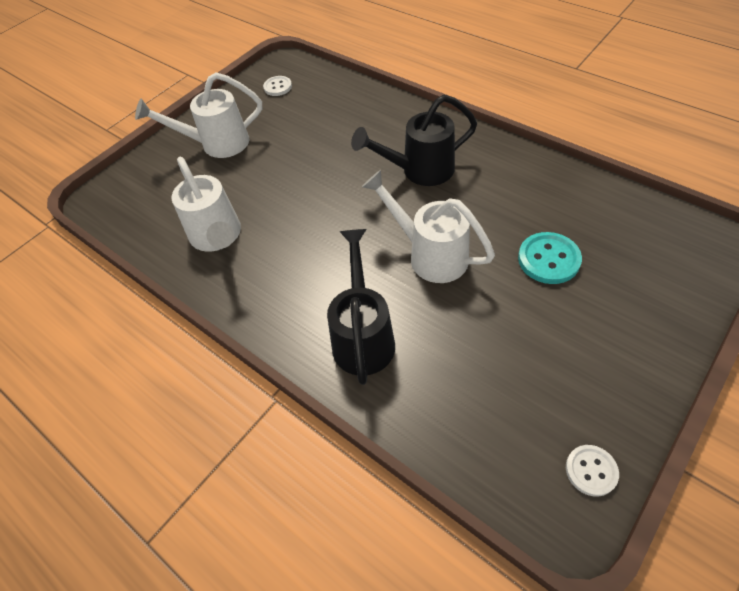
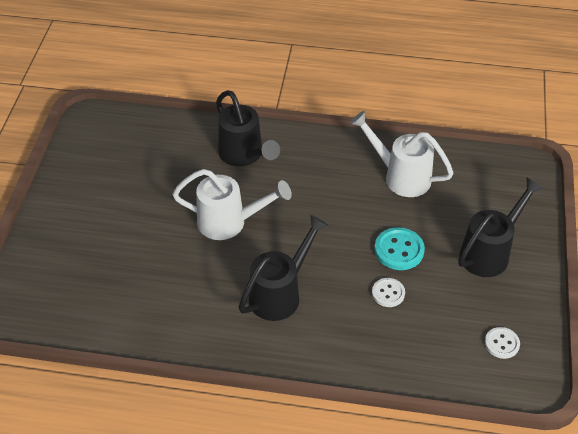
camera: 145 degrees right, 5 degrees down
(217, 144) = (490, 252): white watering can -> black watering can
(548, 259) = (138, 251): turquoise button -> turquoise button (399, 250)
(591, 471) = (81, 141): white button -> white button (388, 293)

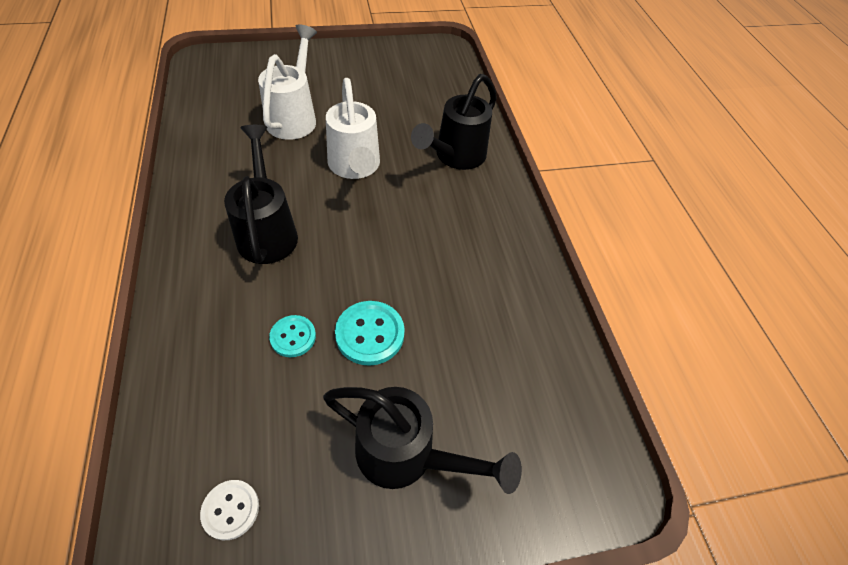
camera: 65 degrees right, 5 degrees up
(280, 293) = (267, 230): black watering can -> black watering can turned 120 degrees counterclockwise
(388, 293) = (293, 337): white button -> turquoise button
(400, 176) = (499, 308): white watering can -> white watering can (294, 117)

